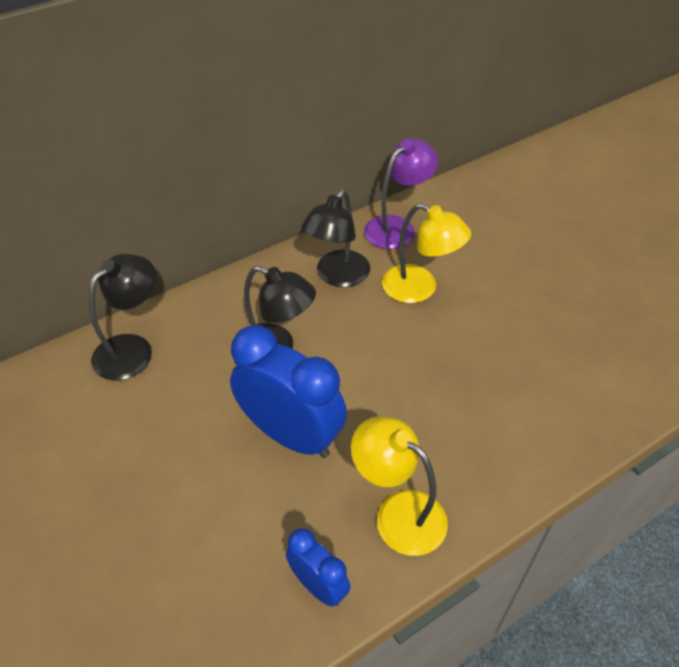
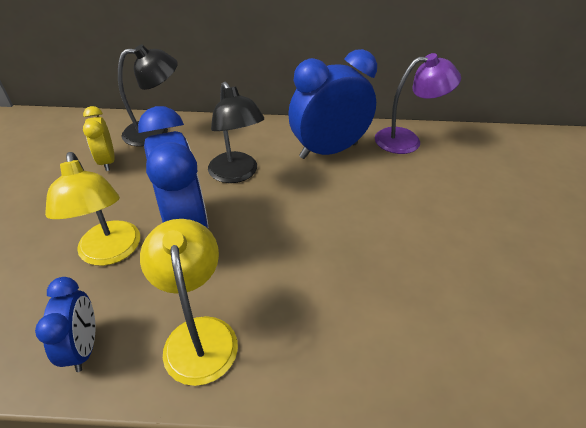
camera: 35 degrees right, 5 degrees down
(119, 413) = (107, 161): none -> yellow clock
(337, 276) = (328, 151): black lamp -> blue clock
(419, 289) = (385, 186): yellow lamp -> yellow lamp (110, 253)

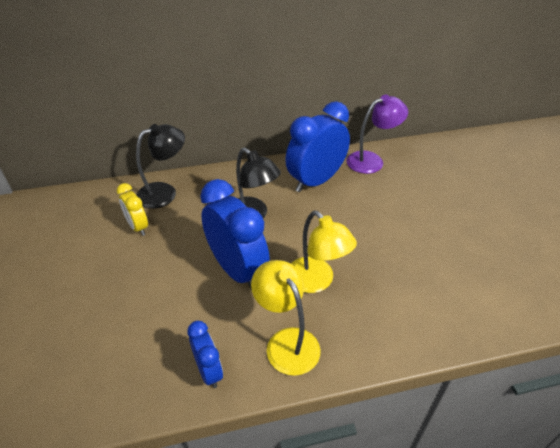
camera: 15 degrees left, 0 degrees up
(110, 253) = (187, 300): yellow lamp -> yellow lamp (316, 281)

